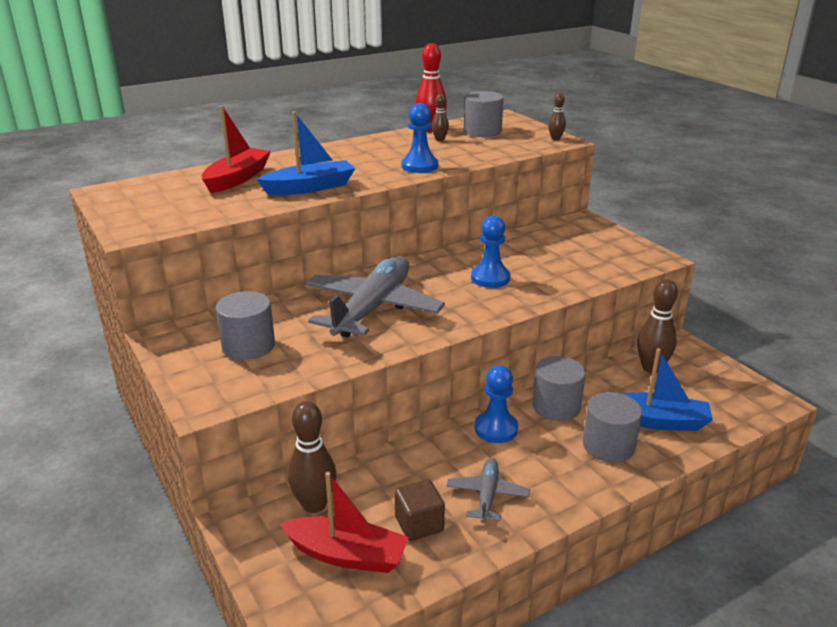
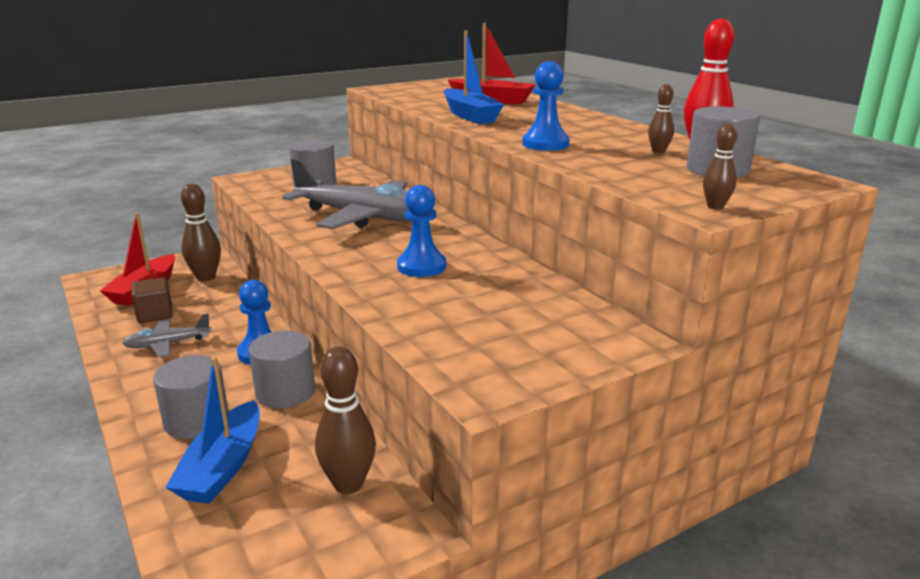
camera: 90 degrees right, 5 degrees down
(487, 495) = (167, 344): grey plane -> grey plane turned 150 degrees clockwise

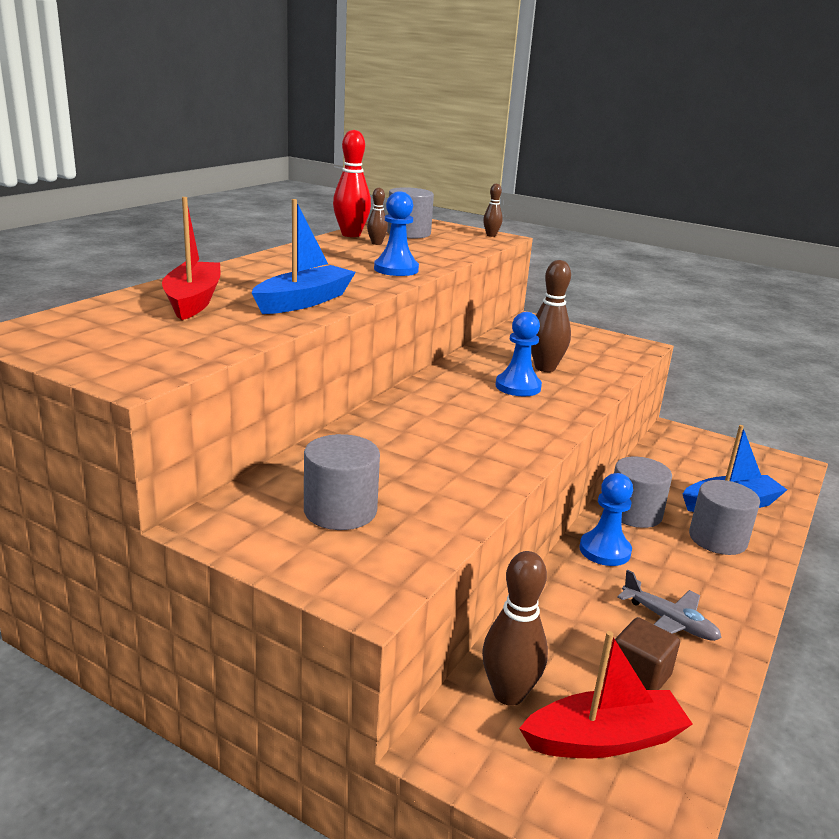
camera: 120 degrees left, 0 degrees up
(348, 484) = (674, 457): brown bowling pin -> brown bowling pin (545, 368)
(363, 217) = (436, 438): grey plane -> none

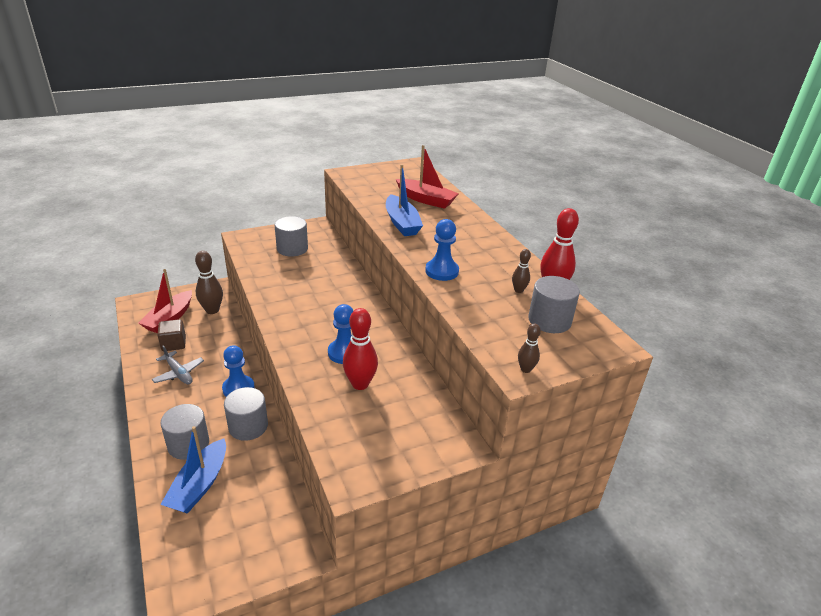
camera: 125 degrees right, 10 degrees up
(545, 368) = (360, 384): brown bowling pin -> red bowling pin
(669, 621) = (178, 373): grey plane -> grey plane turned 120 degrees counterclockwise

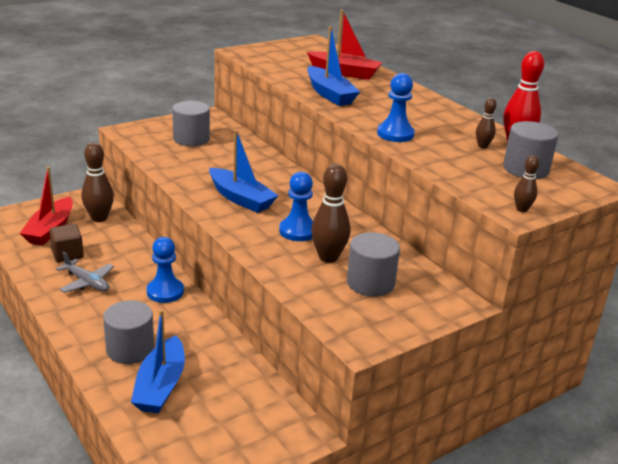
camera: 10 degrees left, 5 degrees down
(248, 426) = (192, 326): grey cylinder -> grey cylinder (370, 283)
(309, 314) = (241, 198): none -> blue boat
(360, 384) = (328, 257): red bowling pin -> brown bowling pin

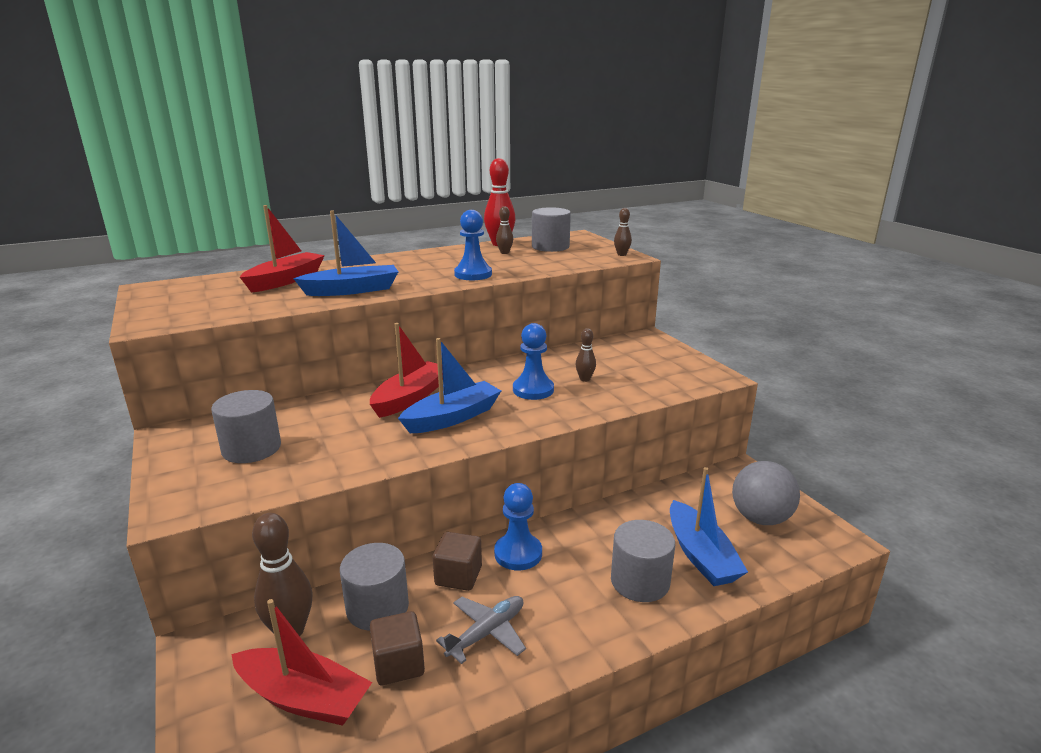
camera: 80 degrees left, 5 degrees down
(142, 268) = (458, 576): none -> brown cube
(161, 386) = (701, 555): blue boat -> blue boat turned 60 degrees clockwise
(217, 434) = (760, 518): none -> grey ball
(271, 180) = (410, 398): none -> red boat
(328, 257) = (585, 379): brown bowling pin -> brown bowling pin, size x0.53
(370, 283) = (626, 365): grey cylinder -> grey cylinder (377, 607)

